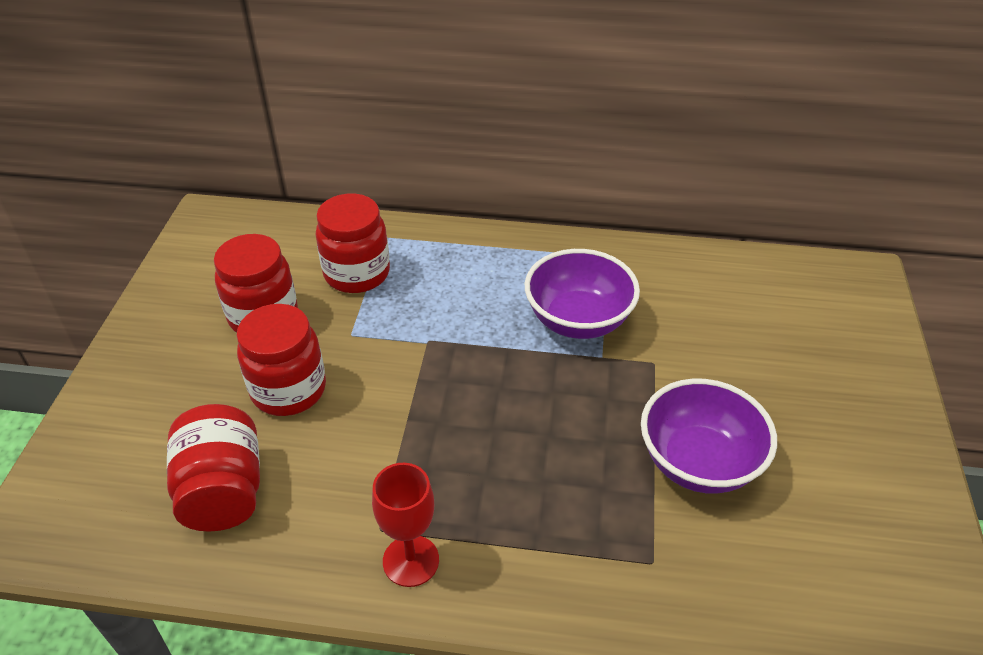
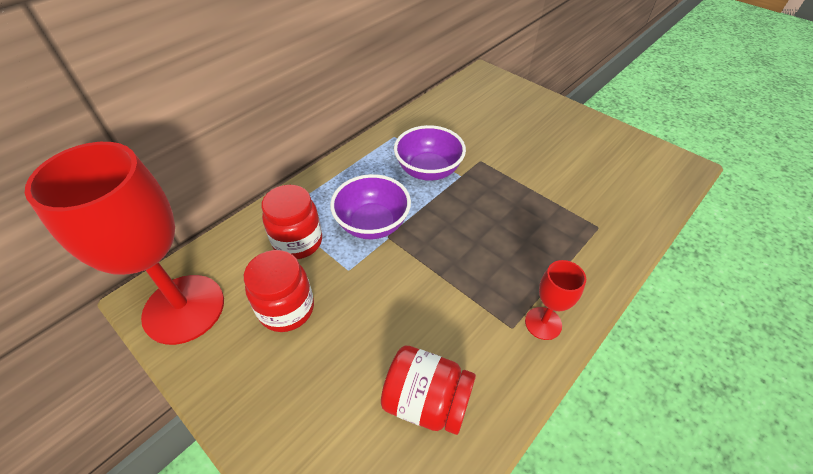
camera: 55 degrees left, 5 degrees up
(214, 248) = (184, 308): none -> red goblet
(288, 390) = (367, 324): red jar -> none
(698, 462) = (551, 180): purple bowl -> purple bowl (372, 224)

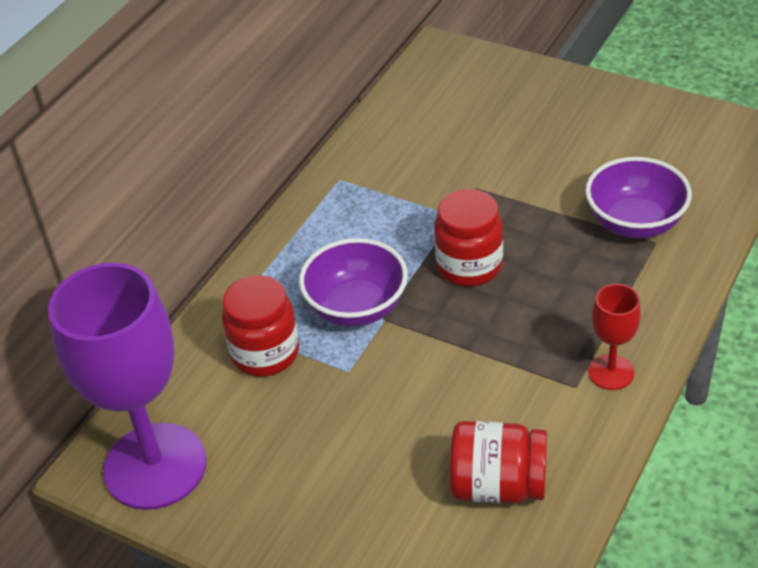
camera: 10 degrees left, 5 degrees down
(184, 308) = (155, 466): red goblet -> purple goblet
(286, 309) = (288, 434): red jar -> red jar (469, 266)
(428, 170) = (407, 218): purple bowl -> purple bowl (635, 223)

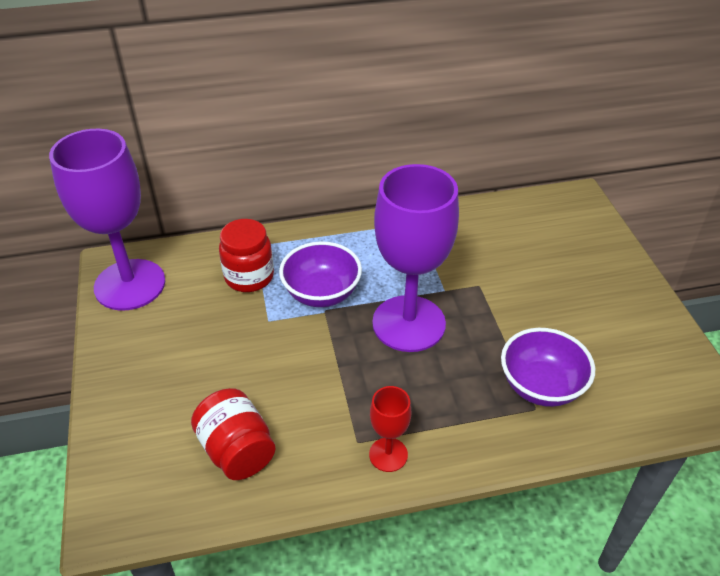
camera: 45 degrees right, 0 degrees up
(469, 266) = (408, 323): red jar -> purple goblet

